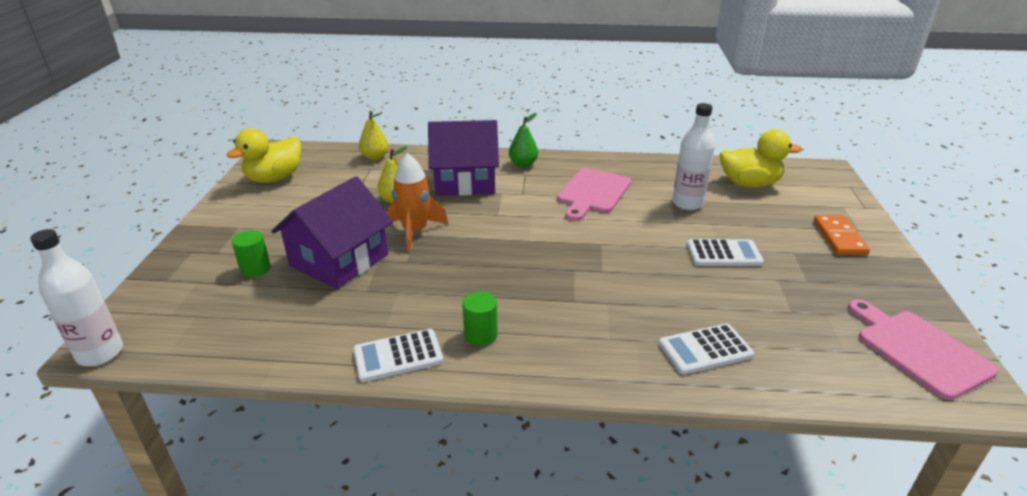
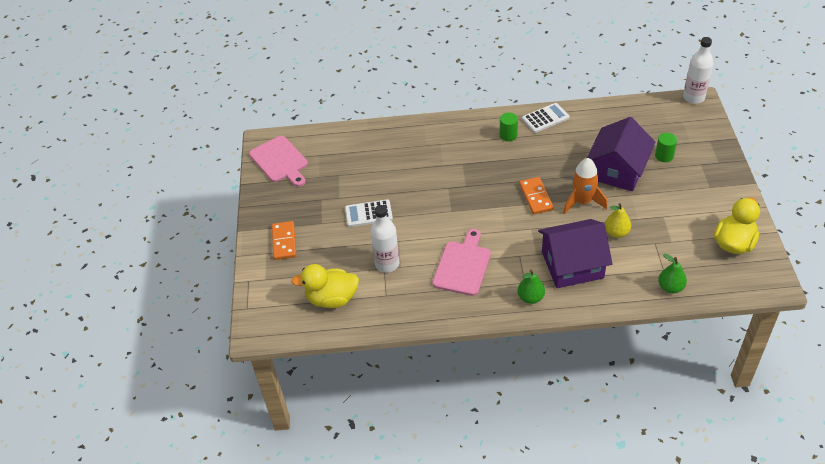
camera: 175 degrees right, 15 degrees up
(375, 157) = (670, 287): yellow pear -> green pear
(475, 244) = (536, 197): none -> orange domino
(705, 350) = (390, 145): white calculator -> none

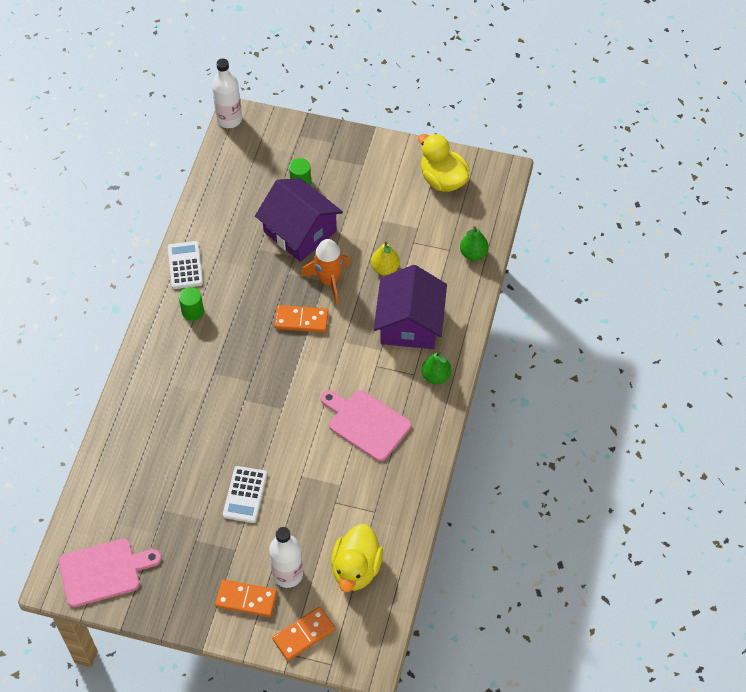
camera: 75 degrees left, 10 degrees up
(266, 284) = (304, 634): none -> orange domino
(387, 264) = (330, 497): white bottle -> white bottle (288, 574)

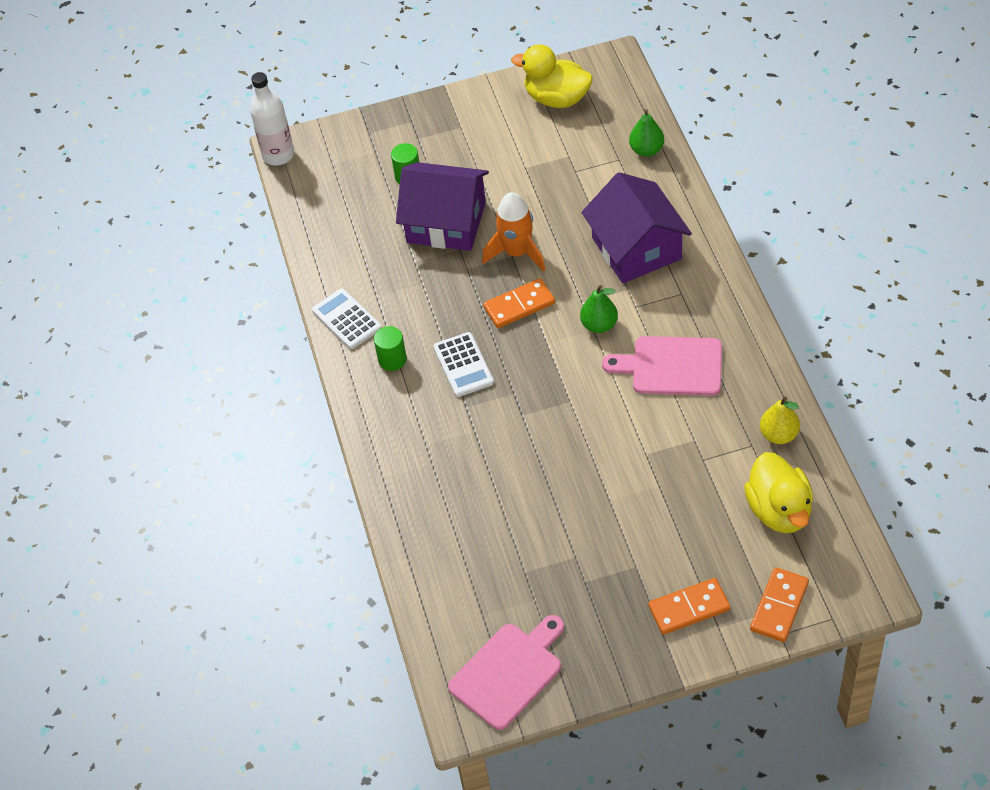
camera: 25 degrees left, 5 degrees down
(245, 495) = (601, 506): white calculator -> white calculator (463, 365)
(288, 574) = (712, 558): white bottle -> none
(385, 268) = (566, 210): yellow pear -> yellow pear (779, 435)
(436, 376) = (705, 283): green pear -> green pear (599, 325)

